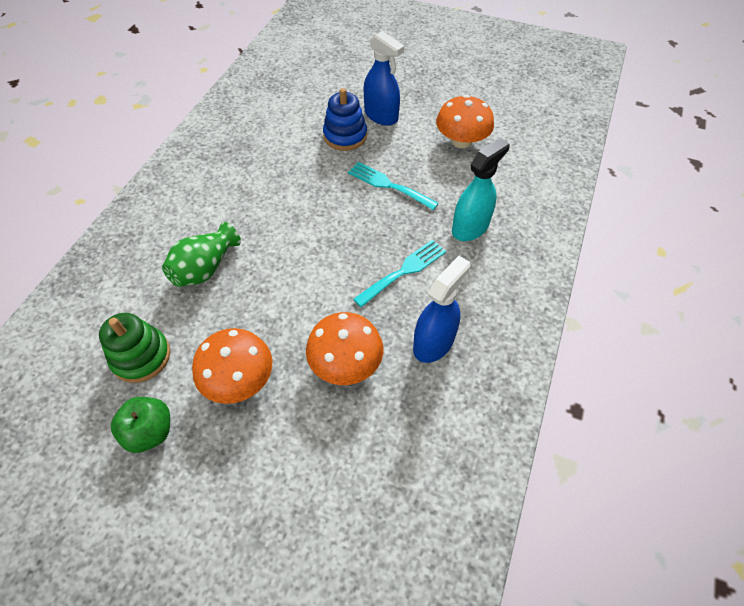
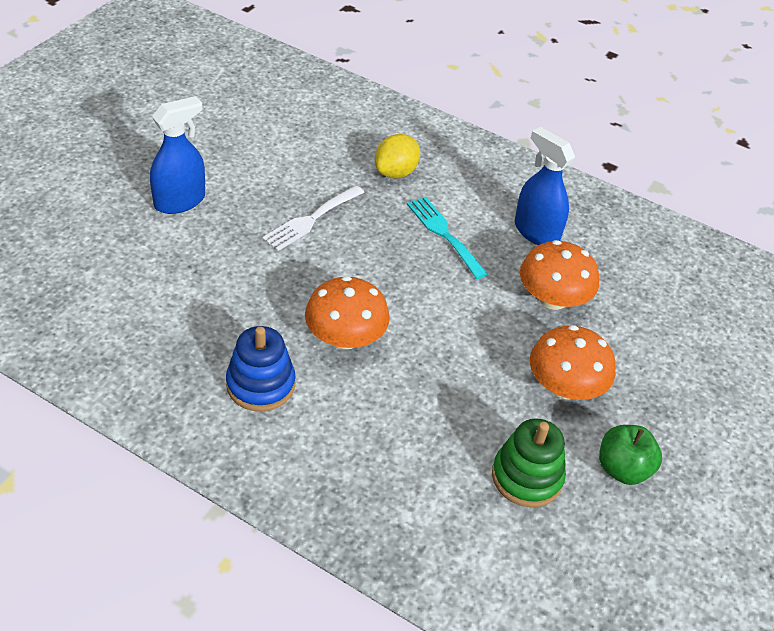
camera: 85 degrees left, 10 degrees down
(205, 268) = (403, 407): green vase -> none
(345, 136) = (205, 241): blue stacking toy -> blue stacking toy (260, 384)
(388, 185) = (310, 220): turquoise fork -> white fork
(461, 141) = (258, 145): orange mushroom -> orange mushroom (345, 337)
(470, 227) = (395, 172): turquoise spray bottle -> yellow lemon

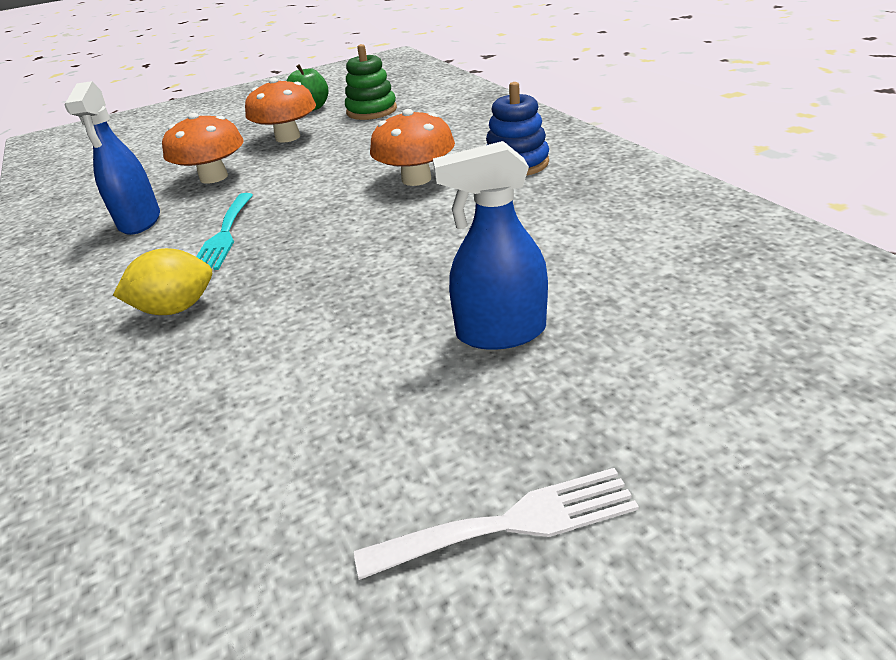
camera: 140 degrees left, 10 degrees down
(310, 220) = (346, 274): white fork -> white fork (511, 523)

